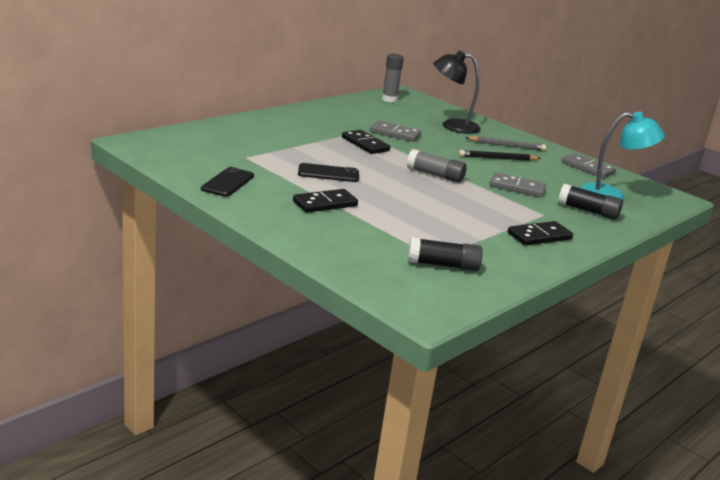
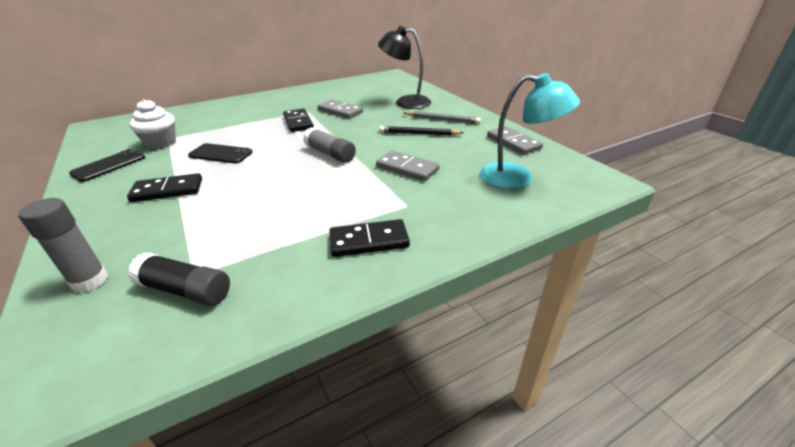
camera: 20 degrees right, 10 degrees up
(247, 162) = (161, 143): none -> white cupcake
(389, 99) = (372, 81): grey glue stick -> grey glue stick (90, 281)
(588, 211) = (469, 200): black glue stick -> none

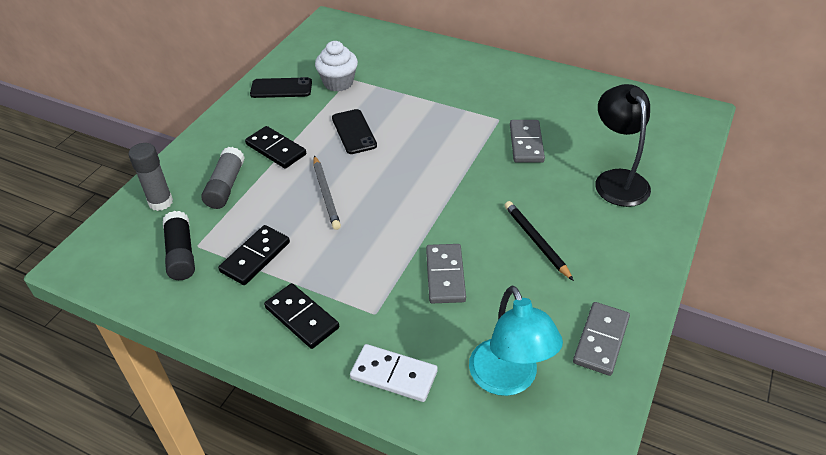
camera: 55 degrees right, 10 degrees up
(298, 122) = (464, 132): black domino -> black domino (255, 257)
(330, 154) = (421, 201): grey glue stick -> grey glue stick (226, 186)
(442, 120) = (599, 242): grey pencil -> grey pencil (326, 194)
(474, 217) = (394, 375): none -> white domino

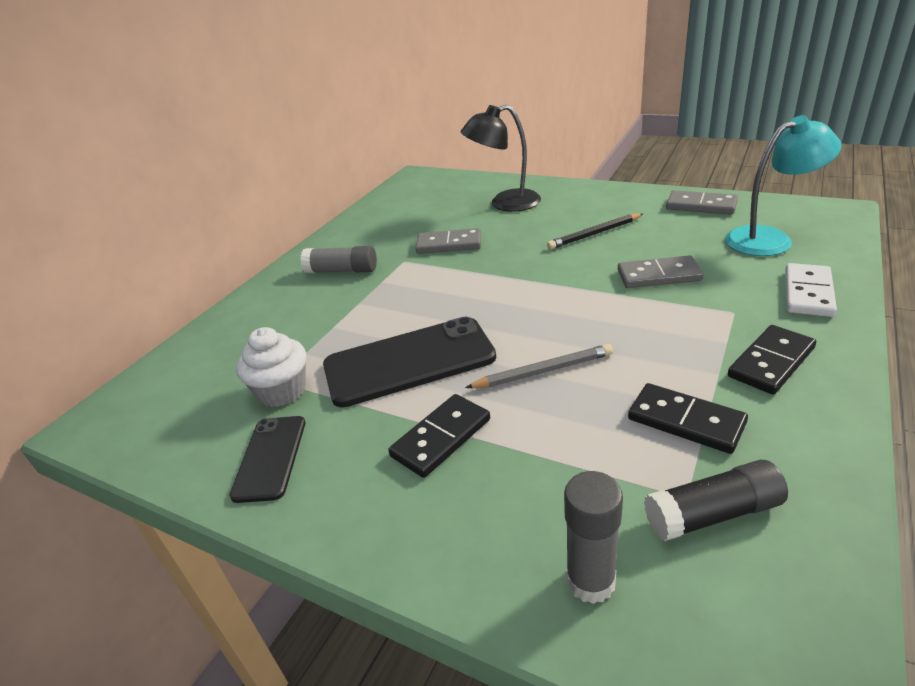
camera: 85 degrees left, 10 degrees down
(226, 186) = (535, 486): grey glue stick -> grey glue stick (342, 271)
(354, 132) = (409, 362): black phone -> black phone, size x1.77

